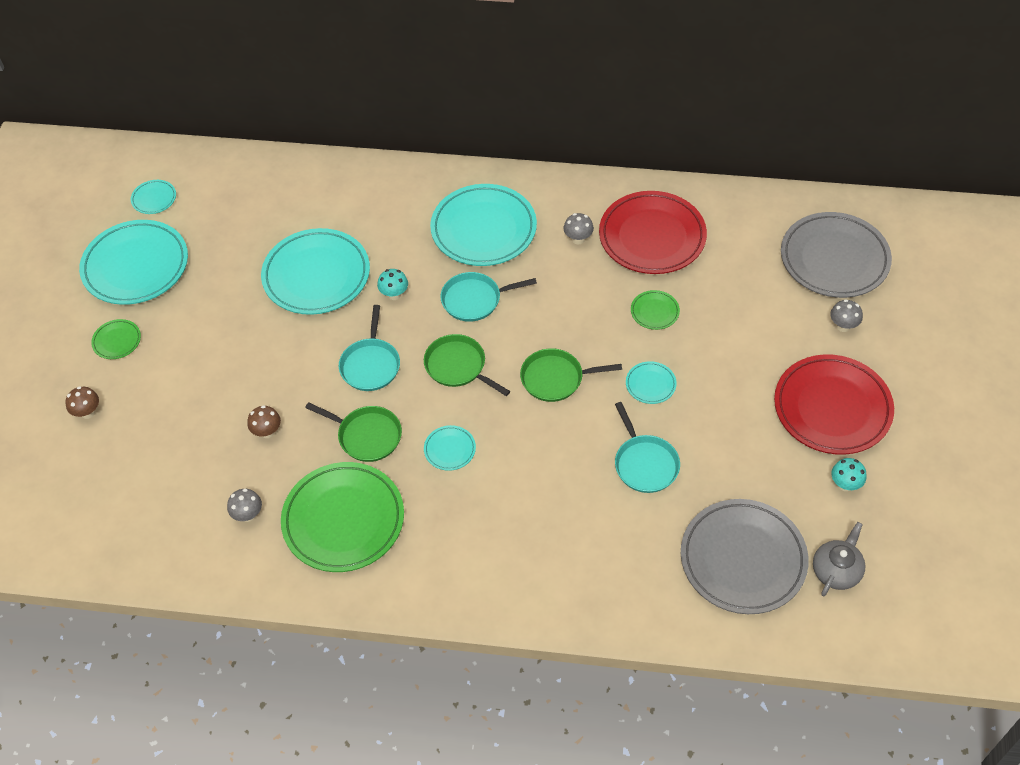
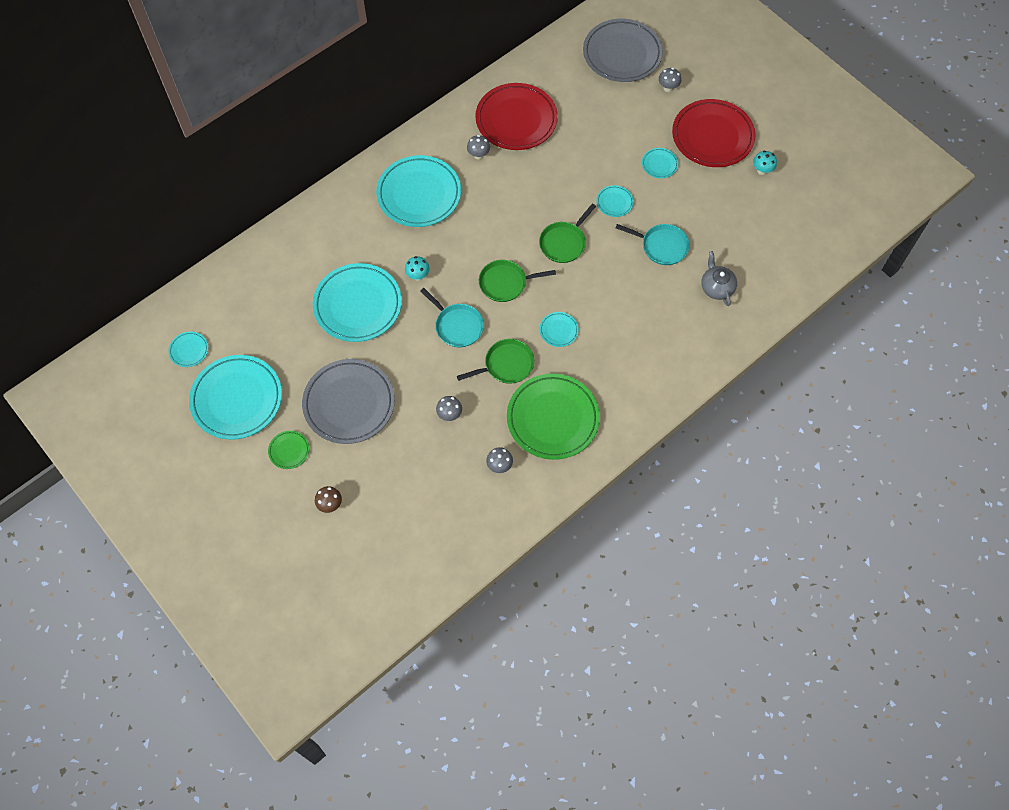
camera: 50 degrees left, 10 degrees up
(267, 432) = (449, 414): brown mushroom -> grey mushroom
(474, 300) = (466, 239): turquoise pan -> none
(654, 312) = (569, 161): green plate -> none
(741, 388) = (659, 164): none -> turquoise plate
(743, 559) = (761, 250): grey plate -> grey plate (349, 403)
(836, 570) = (805, 216): grey teapot -> grey teapot (716, 287)

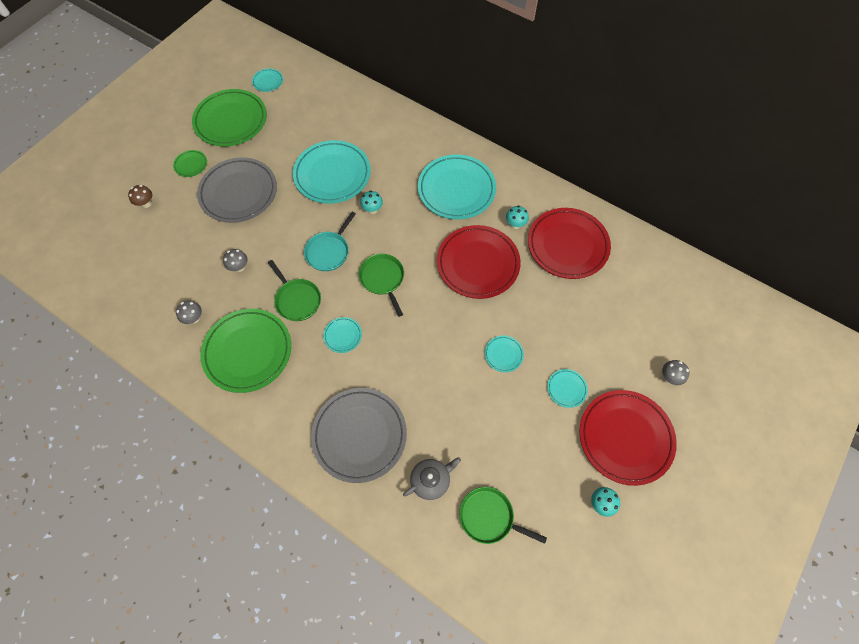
camera: 75 degrees right, 0 degrees up
(237, 399) = (231, 121): turquoise plate -> green plate
(478, 155) = (515, 224): grey mushroom -> turquoise mushroom
(513, 198) = (478, 264): none -> red plate
(564, 243) = (441, 318): green pan -> green pan (489, 517)
(622, 54) = (692, 322): grey plate -> grey plate (359, 435)
(662, 246) = (465, 412): turquoise pan -> none

